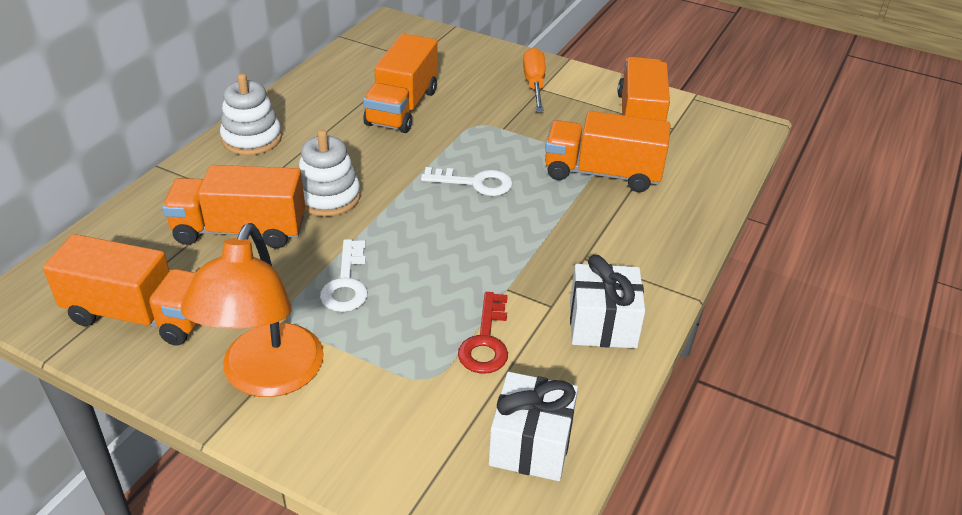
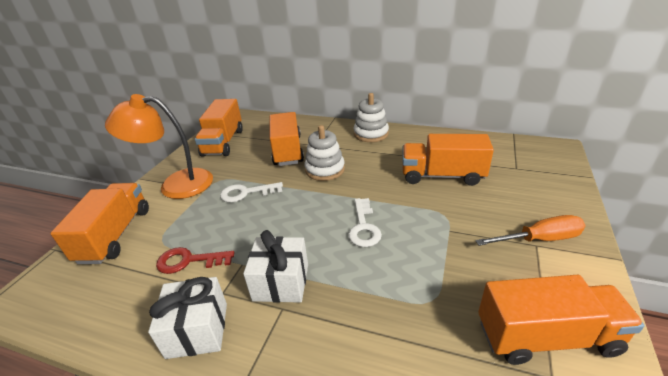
camera: 85 degrees right, 5 degrees down
(531, 444) = (89, 298): white gift -> white gift (281, 282)
(602, 173) = (414, 309): orange truck -> orange truck (115, 235)

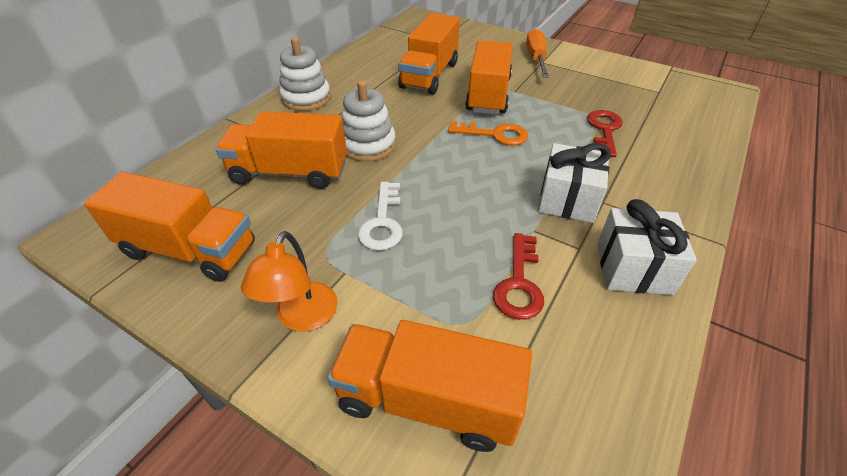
camera: 80 degrees left, 10 degrees up
(176, 184) = (302, 318): orange lamp -> orange lamp, size x0.61
(363, 227) = (495, 134): white key -> orange key
(409, 308) = (604, 130): none -> red key
(546, 337) = (628, 84): orange truck -> orange truck (488, 95)

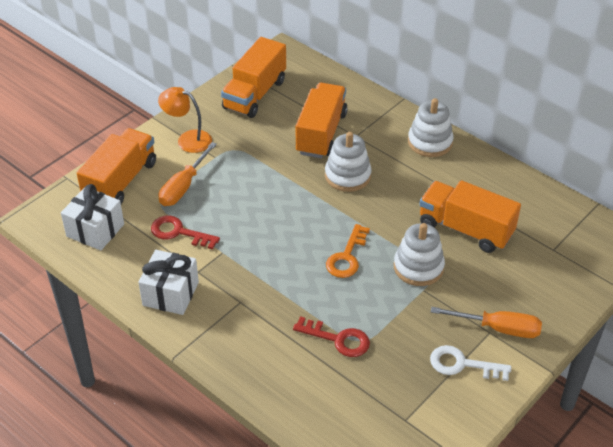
camera: 100 degrees right, 0 degrees up
(382, 222) = (254, 176): white key -> white key (462, 364)
(420, 299) = (183, 187): none -> orange screwdriver
(488, 95) = (418, 267): orange truck -> white stacking toy
(567, 199) = (248, 280): white gift -> white gift (95, 230)

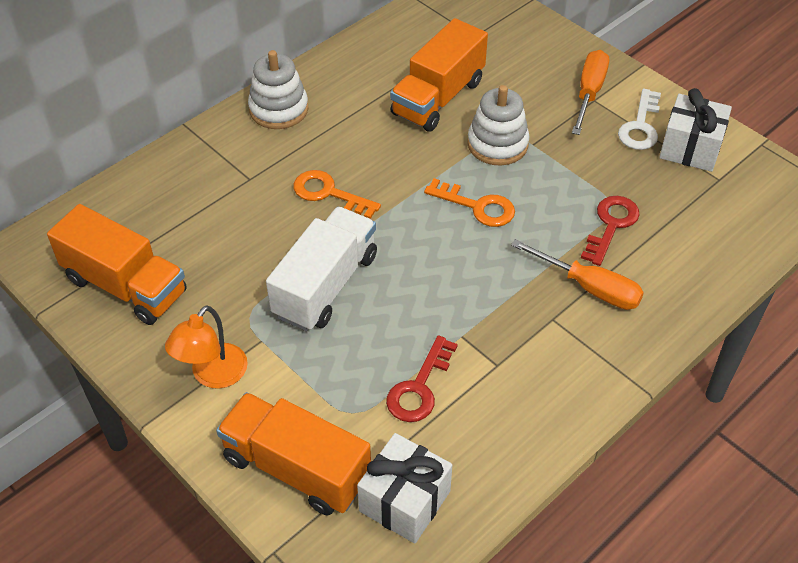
camera: 85 degrees left, 5 degrees up
(171, 294) = (538, 397): white gift -> white gift (690, 148)
(183, 187) = (322, 381): orange screwdriver -> orange screwdriver (589, 288)
(262, 181) = (326, 285): none -> white truck
(321, 133) = (236, 214): orange truck -> none
(347, 176) = (329, 193): white stacking toy -> orange key

